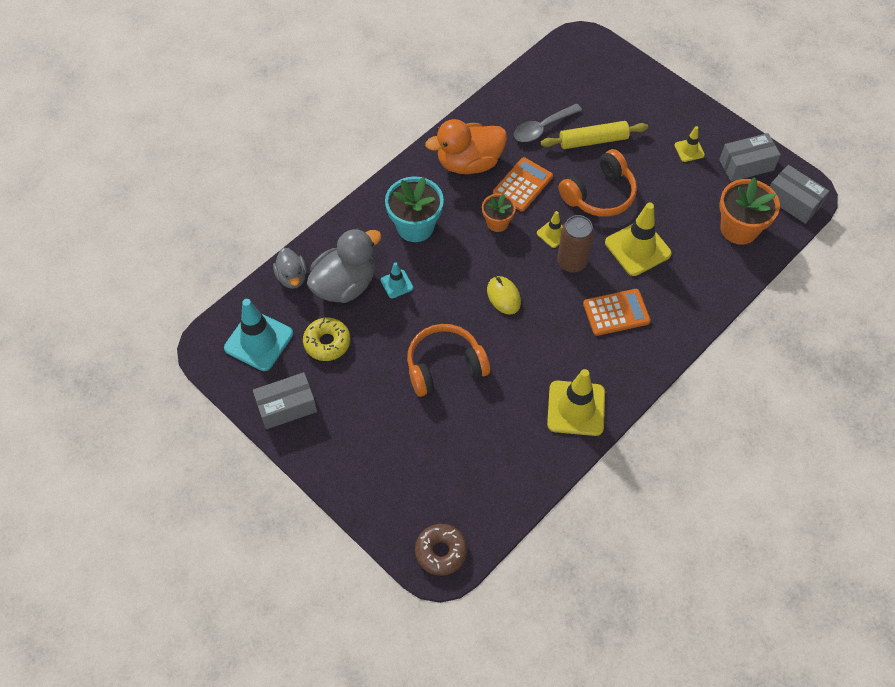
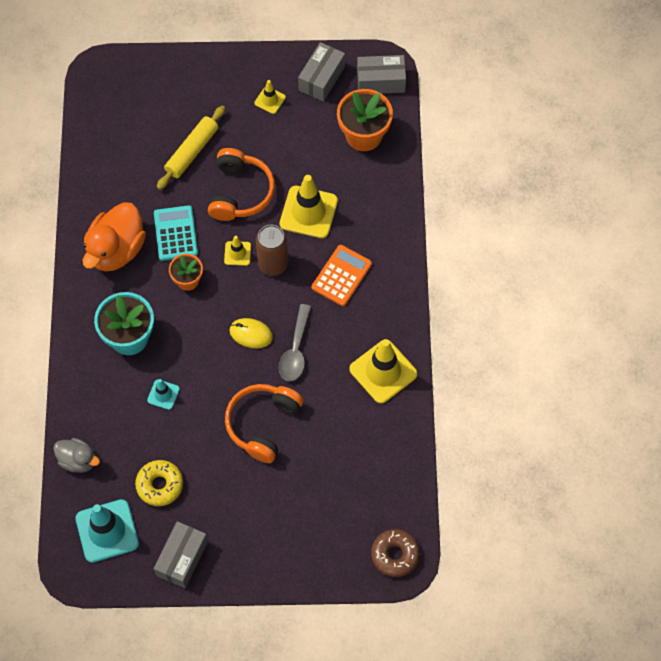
camera: 45 degrees left, 5 degrees up
(345, 284) = (125, 429): grey duck -> none
(522, 185) = (175, 233): orange calculator -> turquoise calculator
(542, 128) = (143, 173): grey spoon -> grey spoon (295, 350)

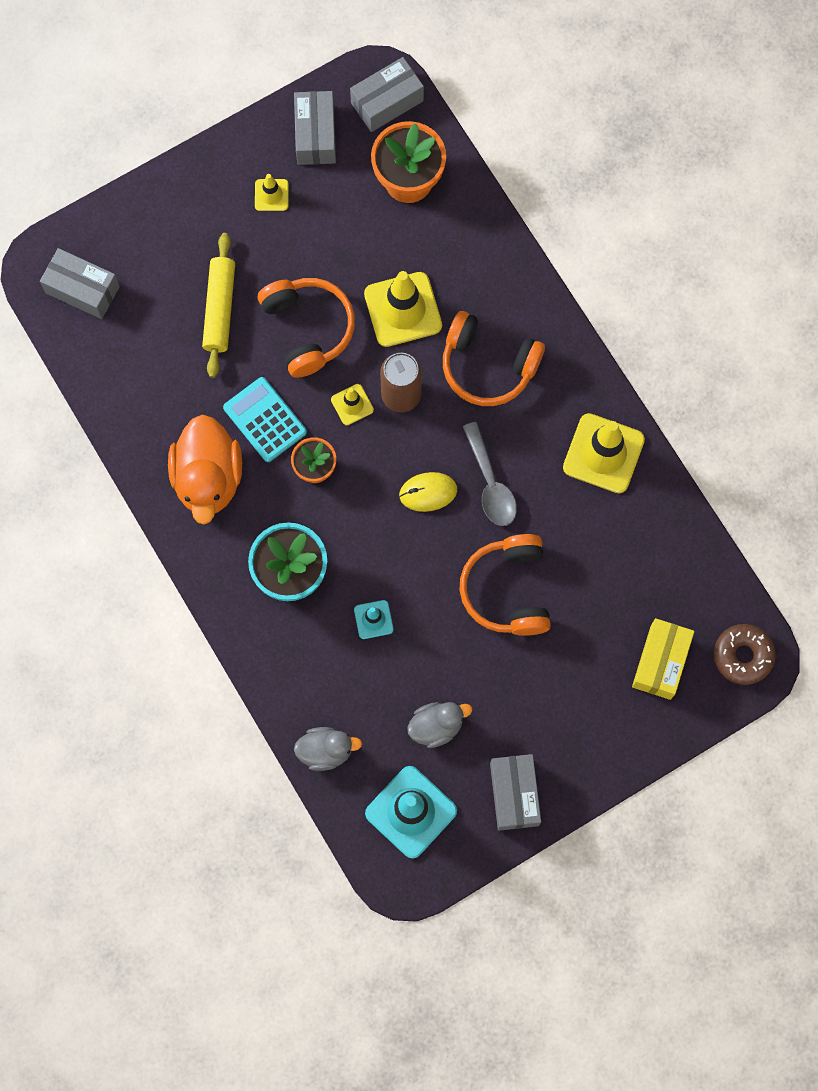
camera: 30 degrees left, 10 degrees up
(114, 96) = (82, 289): none -> grey box
(160, 485) = (436, 726): yellow donut -> grey duck
(336, 527) = (661, 662): none -> yellow box
(341, 276) = (488, 366): orange calculator -> orange headphones

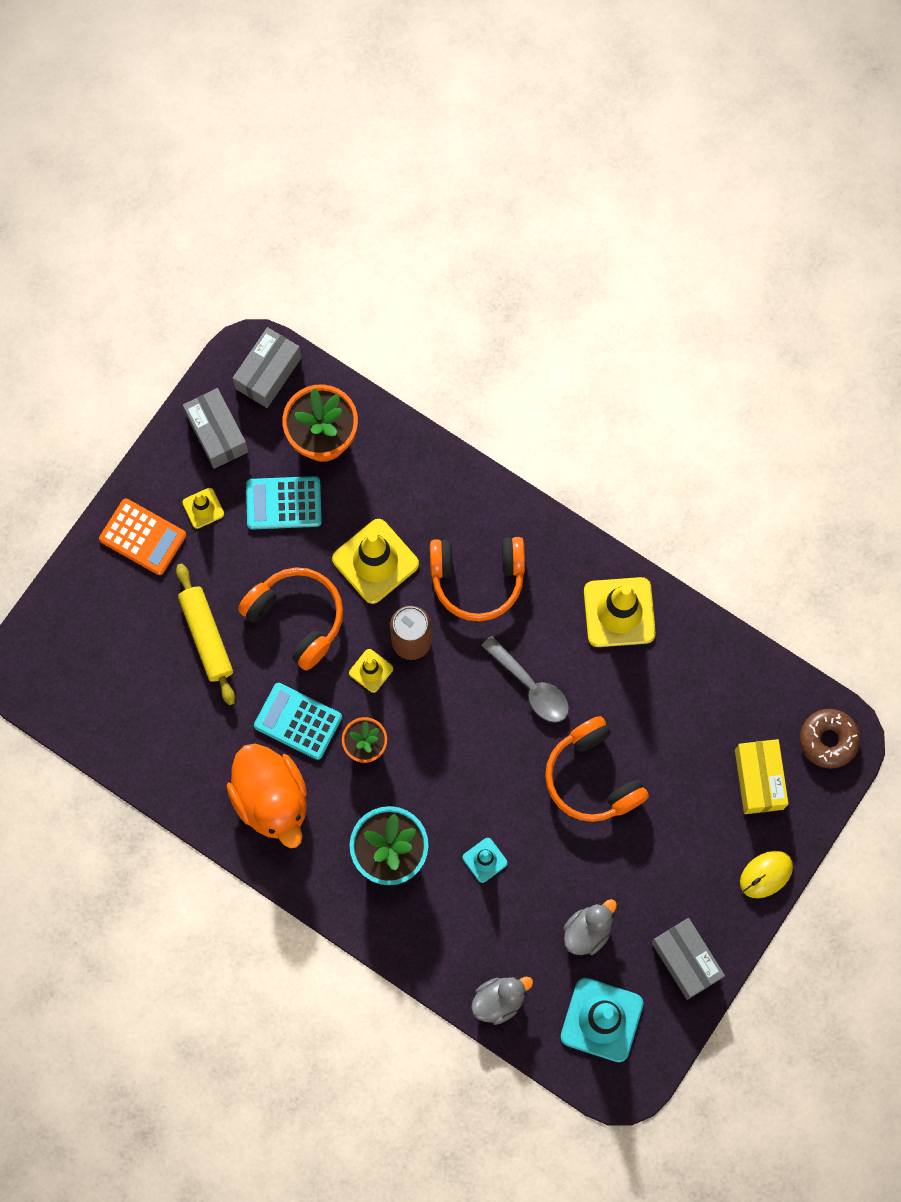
camera: 25 degrees left, 0 degrees up
(82, 289) = (70, 676): grey box -> none
(205, 197) = (143, 537): none -> orange calculator
(345, 222) = (283, 503): none -> turquoise calculator
(428, 492) = (478, 720): yellow mouse -> yellow mouse (766, 874)

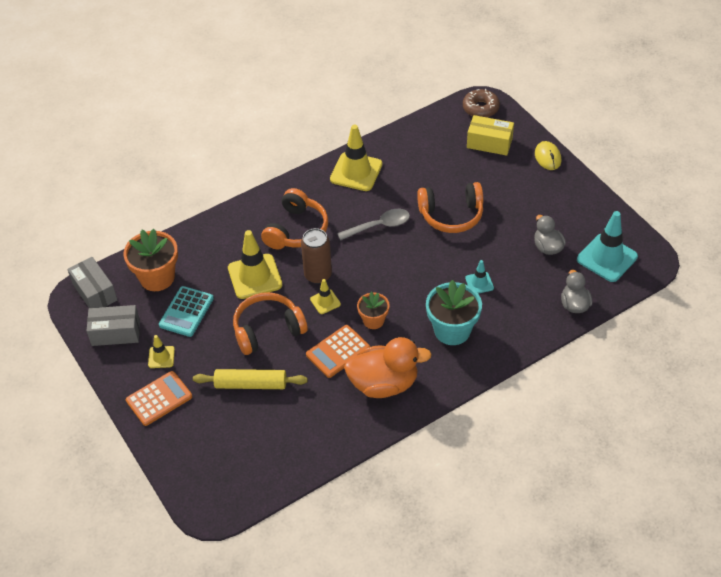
camera: 65 degrees left, 25 degrees down
(298, 721) = (338, 351): turquoise calculator -> orange calculator
(686, 960) = (585, 207): grey box -> none

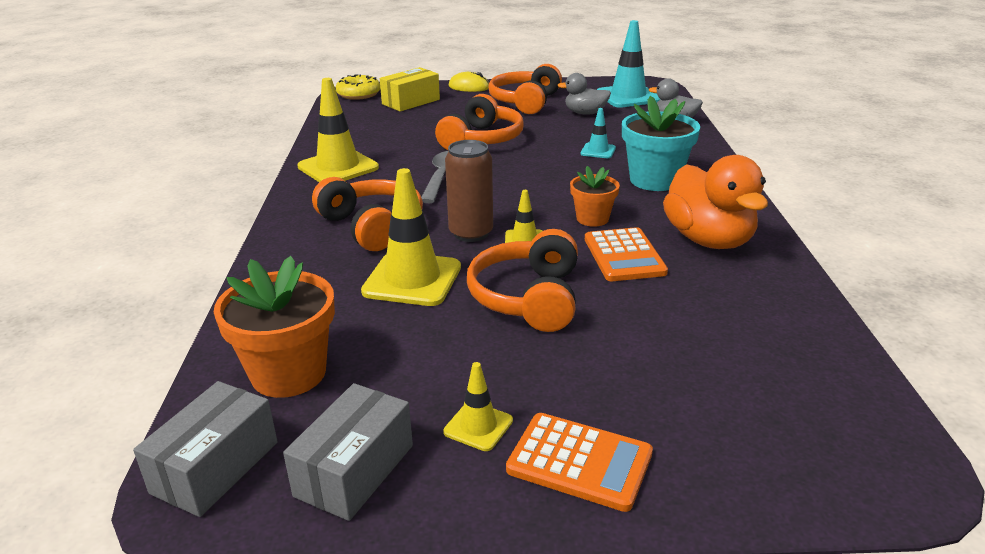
camera: 60 degrees left, 20 degrees down
(94, 292) = (215, 467): grey box -> grey box turned 60 degrees counterclockwise
(159, 399) = (579, 462): orange calculator -> orange calculator turned 120 degrees clockwise
(186, 312) = (405, 364): turquoise calculator -> none
(251, 384) = (627, 344): yellow rolling pin -> none
(384, 384) = (708, 240): orange duck -> orange duck turned 135 degrees clockwise
(480, 108) = (358, 94): brown donut -> yellow donut
(543, 204) = (525, 102): none -> orange headphones

